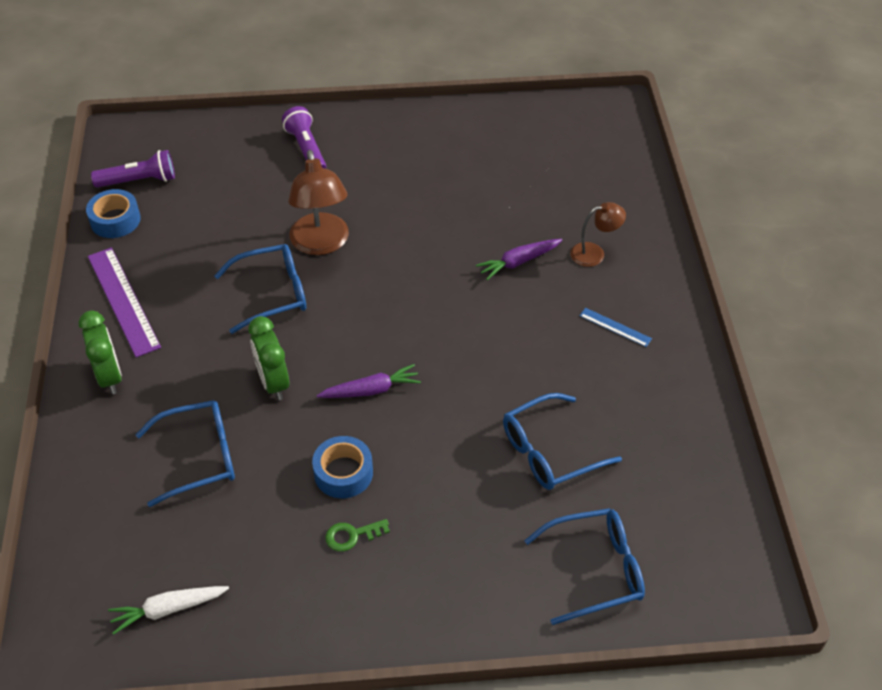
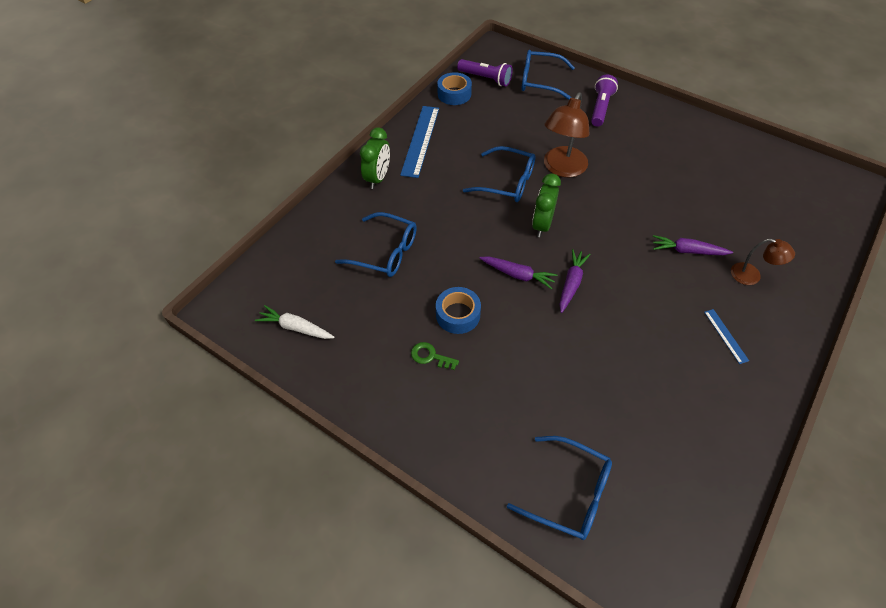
camera: 40 degrees right, 5 degrees up
(123, 301) = (420, 140): purple ruler -> blue ruler
(273, 382) = (463, 234): green clock -> green clock (542, 225)
(433, 365) = (571, 283): none -> purple carrot
(550, 451) = (605, 390): blue glasses -> blue glasses (540, 81)

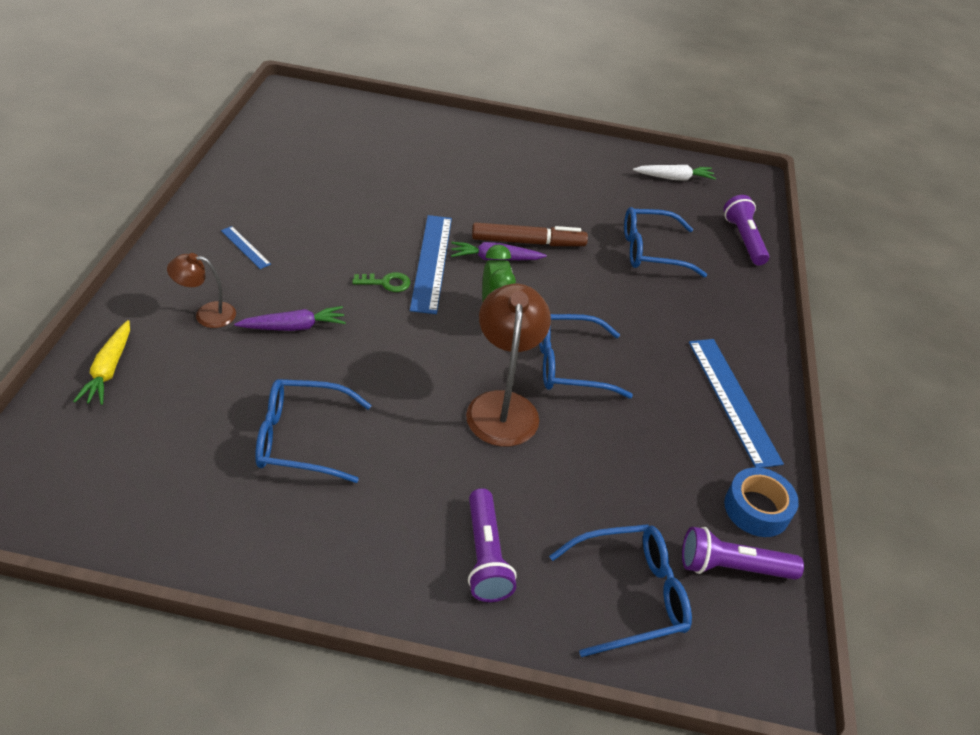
camera: 150 degrees right, 10 degrees down
(299, 245) = (743, 239): none -> purple flashlight
(378, 178) = (736, 330): green clock -> none
(430, 356) = (540, 180): green key -> green key (386, 283)
(458, 315) = (536, 213): blue tape -> none
(482, 284) = (528, 242): none -> brown marker
(568, 493) = (381, 126): blue glasses -> blue glasses (302, 439)
(571, 283) = (431, 262): purple carrot -> blue ruler
(813, 248) = (109, 370): none -> yellow carrot

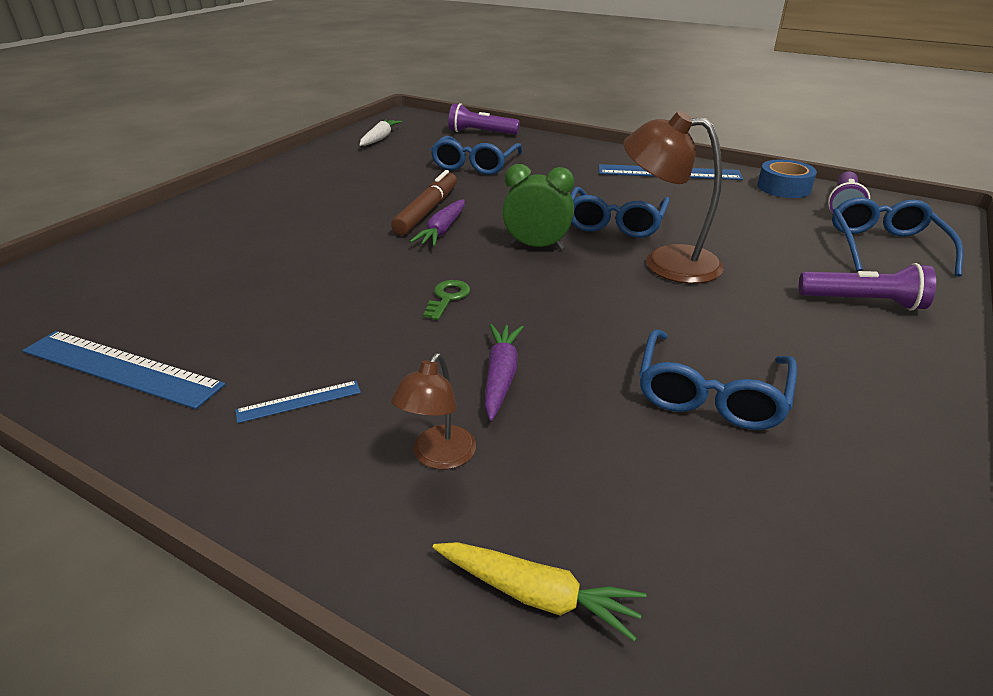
camera: 65 degrees left, 10 degrees down
(431, 262) = (426, 265): blue ruler -> blue ruler (120, 368)

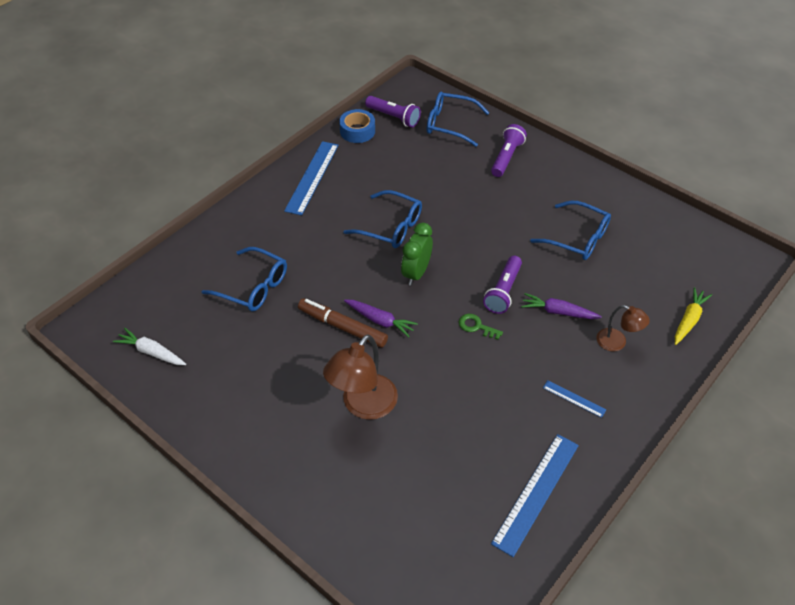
camera: 80 degrees left, 15 degrees up
(299, 401) = (574, 398): blue ruler -> blue ruler turned 45 degrees counterclockwise
(481, 133) = (170, 272): purple flashlight -> purple flashlight (503, 291)
(666, 262) = (450, 218): brown lamp -> brown lamp (363, 406)

